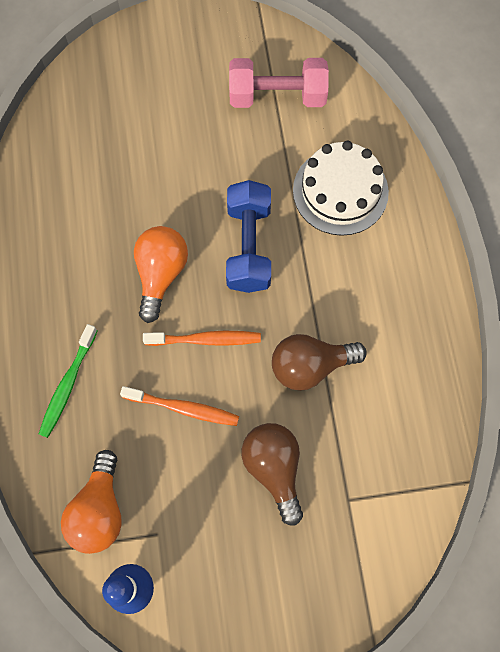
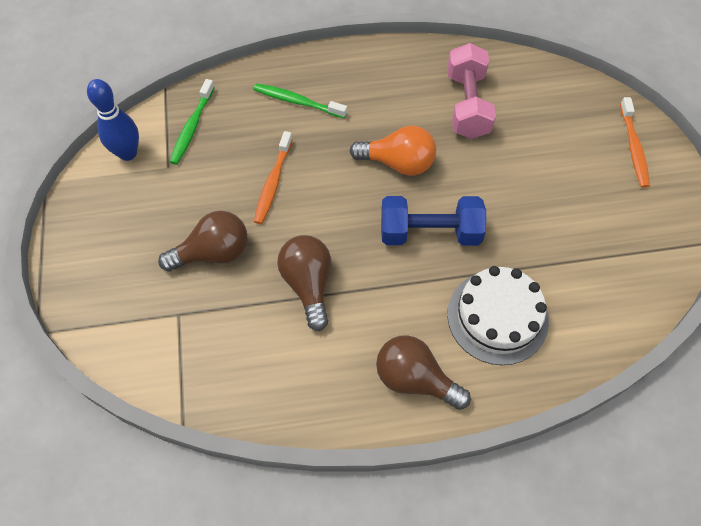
camera: 90 degrees right, 10 degrees down
(99, 510) = (192, 127): orange light bulb -> green toothbrush
(205, 339) = (336, 198): orange toothbrush -> orange toothbrush (633, 147)
(277, 96) = (602, 259): pink dumbbell -> pink dumbbell (467, 105)
(406, 266) = (415, 379): none -> brown light bulb

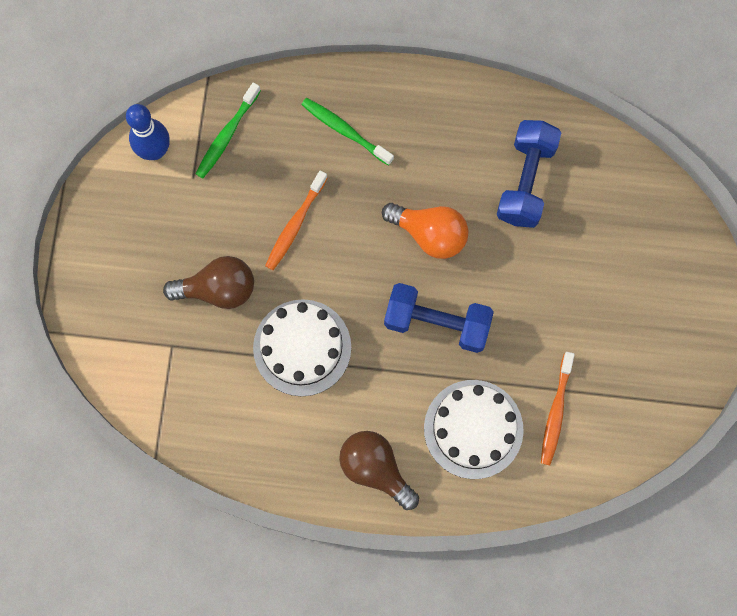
camera: 15 degrees right, 15 degrees up
(308, 284) = (302, 347): brown light bulb -> white cake
(467, 105) = (525, 181): pink dumbbell -> blue dumbbell
(633, 147) = (684, 279): orange toothbrush -> orange toothbrush (556, 412)

